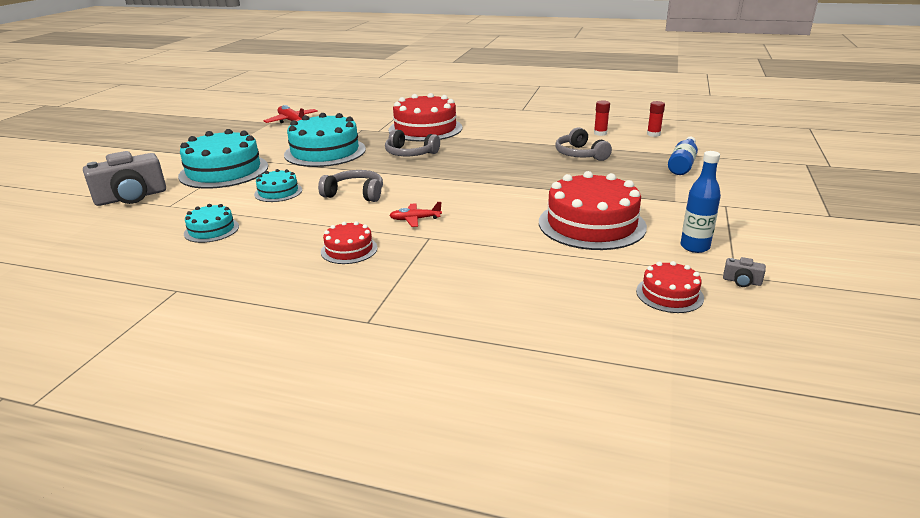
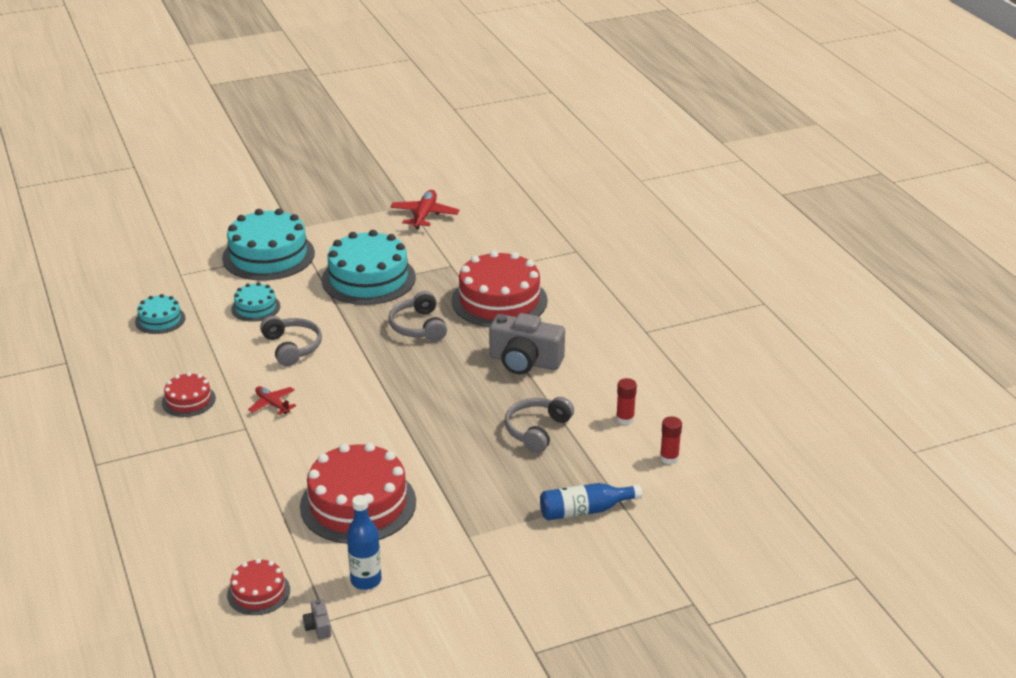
camera: 50 degrees right, 5 degrees up
(131, 197) = (176, 248): grey camera -> grey camera (525, 361)

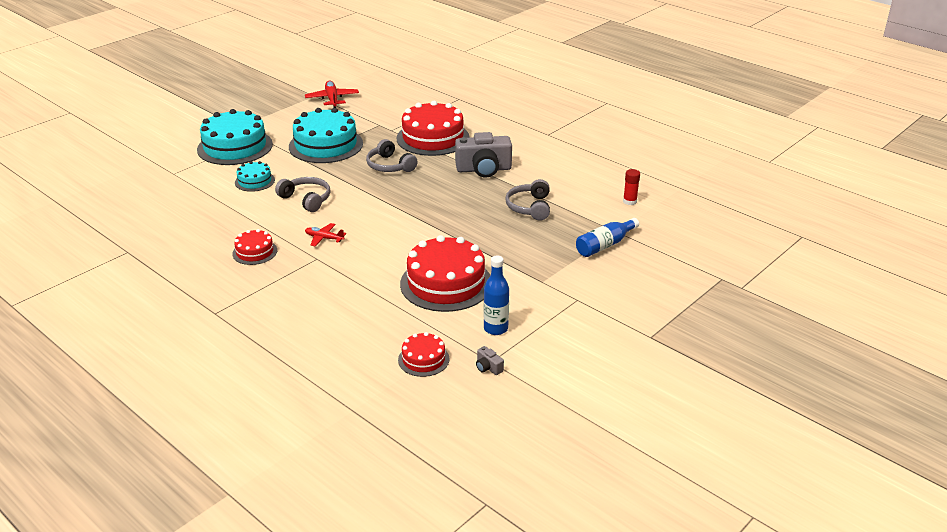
camera: 25 degrees left, 0 degrees up
(160, 320) = (183, 206): turquoise cake -> none
(625, 419) = (581, 186): red glue stick -> none

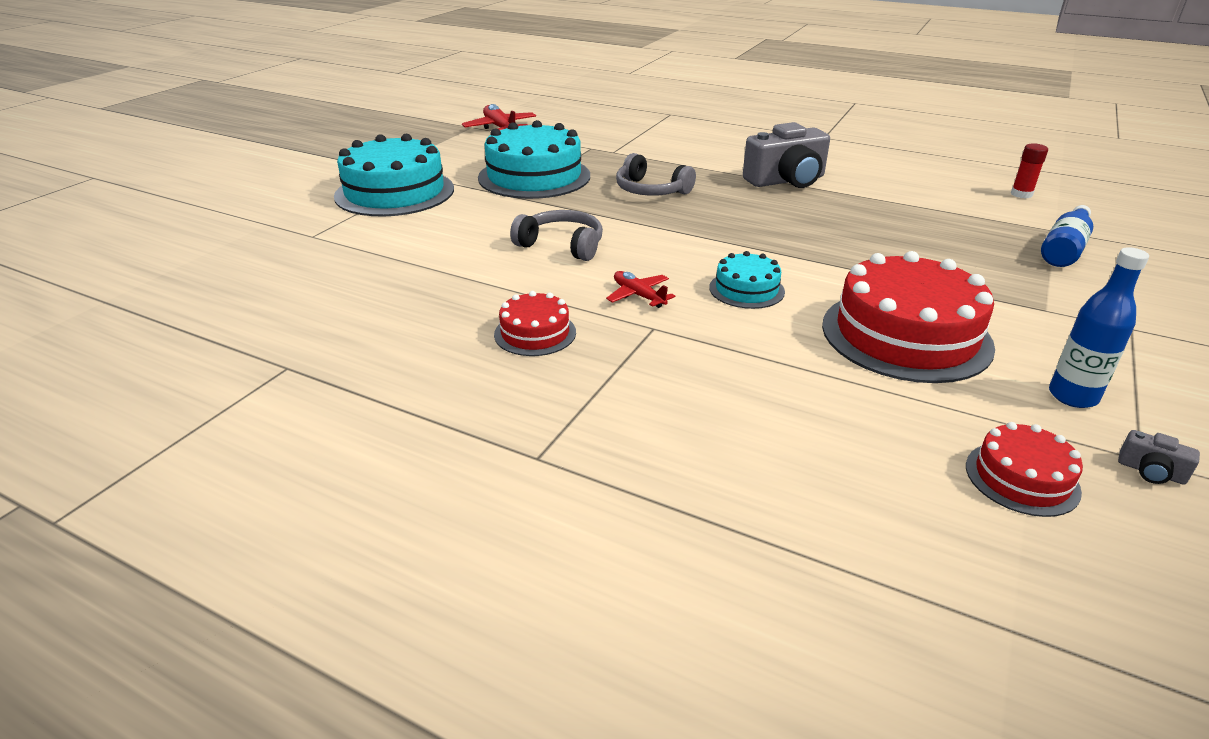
camera: 15 degrees left, 0 degrees up
(254, 181) = (458, 231): turquoise cake -> turquoise cake (746, 289)
(324, 238) = (638, 295): red plane -> red plane turned 45 degrees clockwise
(433, 138) = (679, 154): red cake -> none
(529, 207) = (901, 216): grey headphones -> none

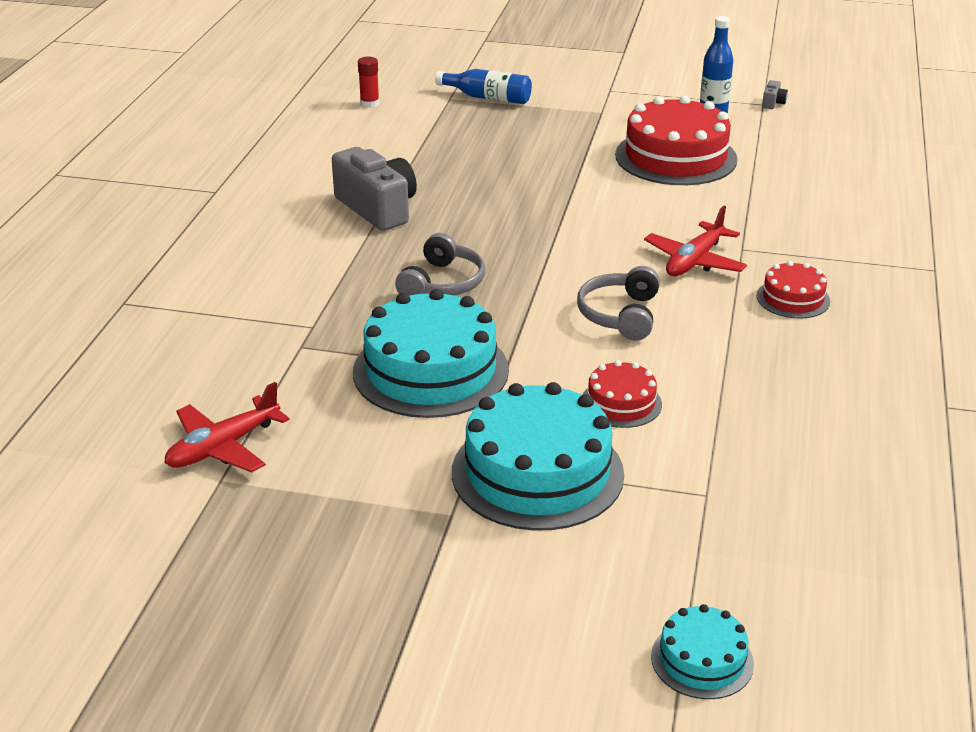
camera: 105 degrees left, 0 degrees up
(638, 295) = (694, 261): red plane -> red plane, size x1.58
(746, 289) = (648, 216): turquoise cake -> turquoise cake (702, 660)
(1022, 478) = (809, 132): red cake -> red cake (621, 403)

